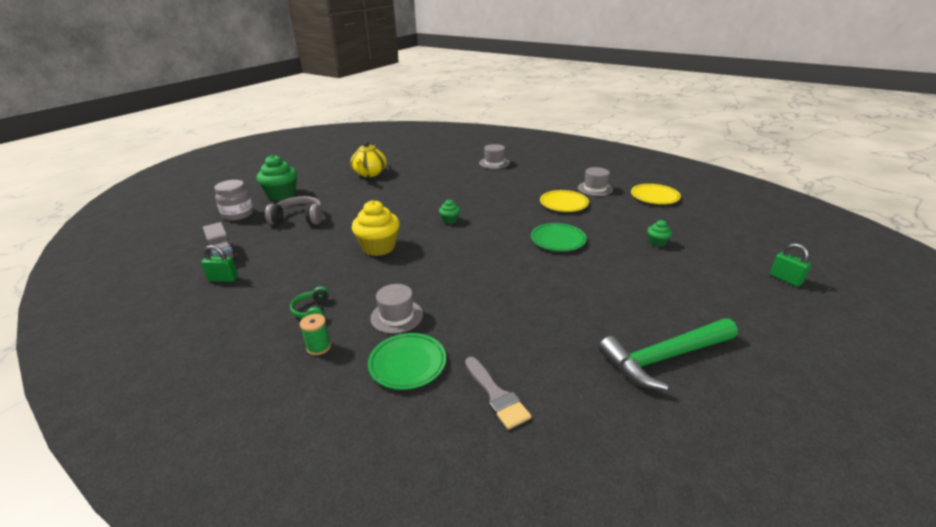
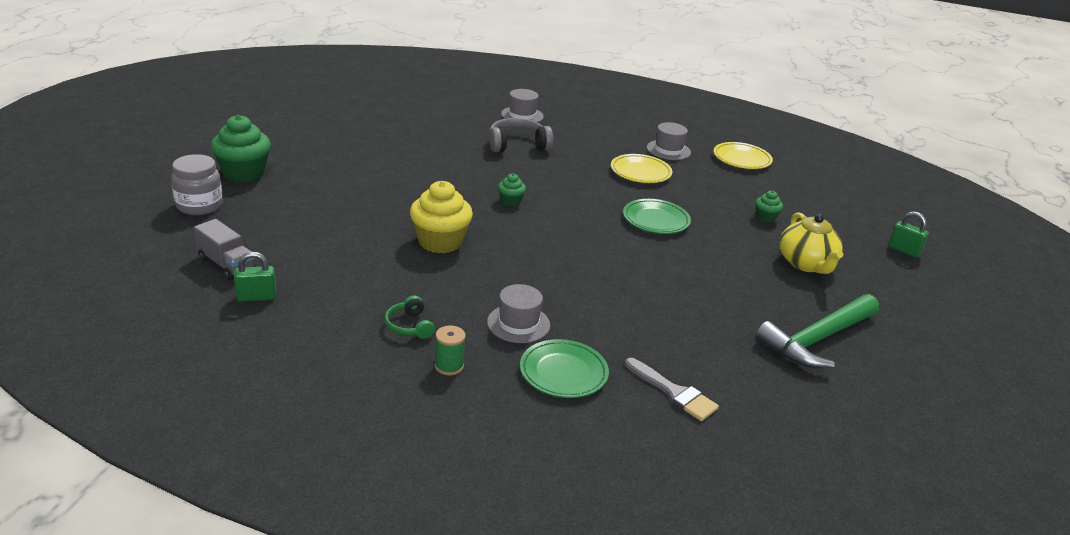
camera: 20 degrees left, 0 degrees up
(299, 219) = (299, 208): grey headphones -> grey headphones (517, 145)
(369, 173) = (354, 135): yellow teapot -> yellow teapot (806, 264)

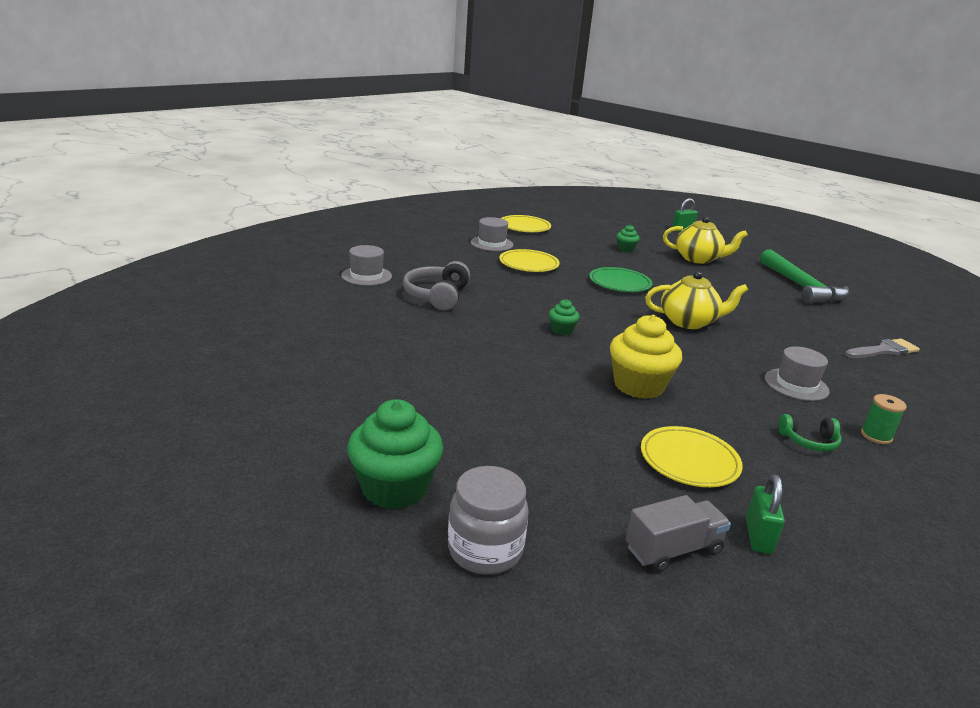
camera: 65 degrees left, 5 degrees down
(337, 268) = (689, 461): none -> yellow plate
(563, 373) = (870, 385): green plate -> none
(603, 262) = (689, 322): none -> yellow teapot

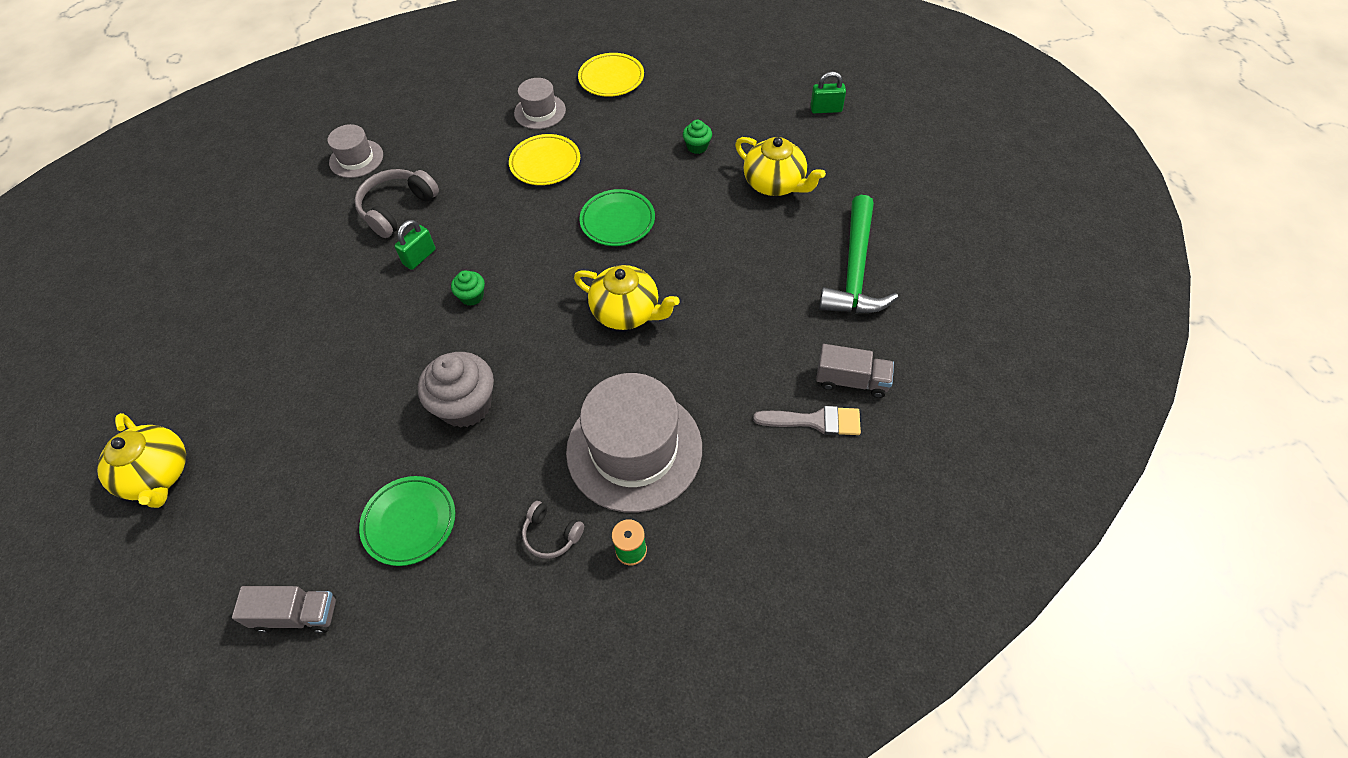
camera: 30 degrees right, 30 degrees up
(394, 488) = (158, 475): green cupcake -> yellow teapot
(485, 550) = (167, 562): grey jar -> none
(638, 386) = (466, 405): yellow cupcake -> grey cupcake
(689, 461) = (409, 522): yellow plate -> green plate
(758, 536) = (377, 628): green padlock -> green padlock (419, 257)
(796, 384) = (634, 449): grey hat -> grey hat, size x1.98
(809, 441) = (551, 534): green headphones -> grey headphones
(875, 330) = (851, 381): none -> grey truck

